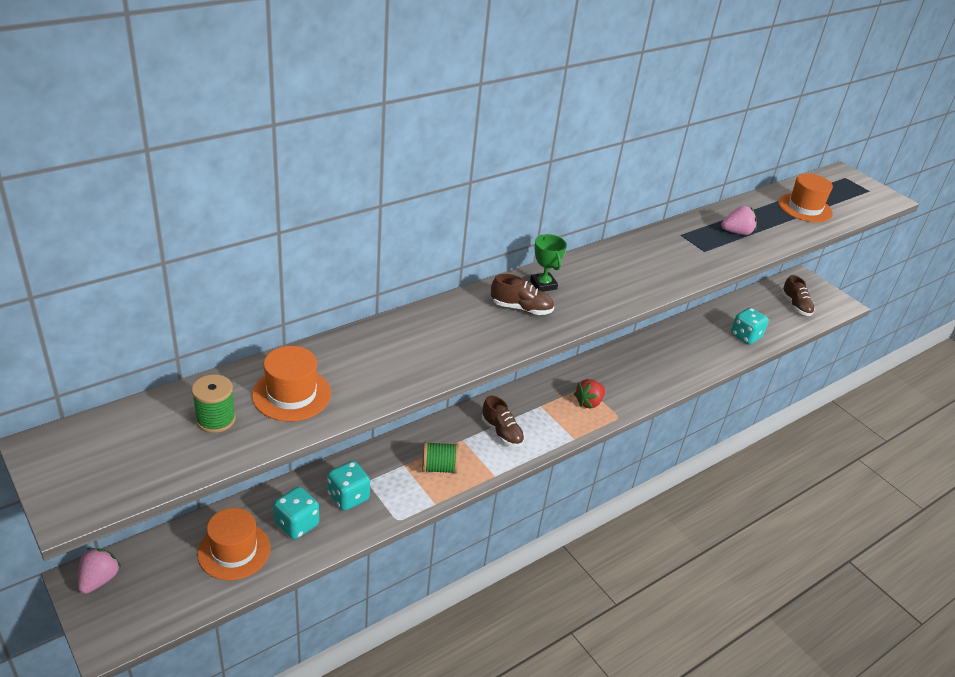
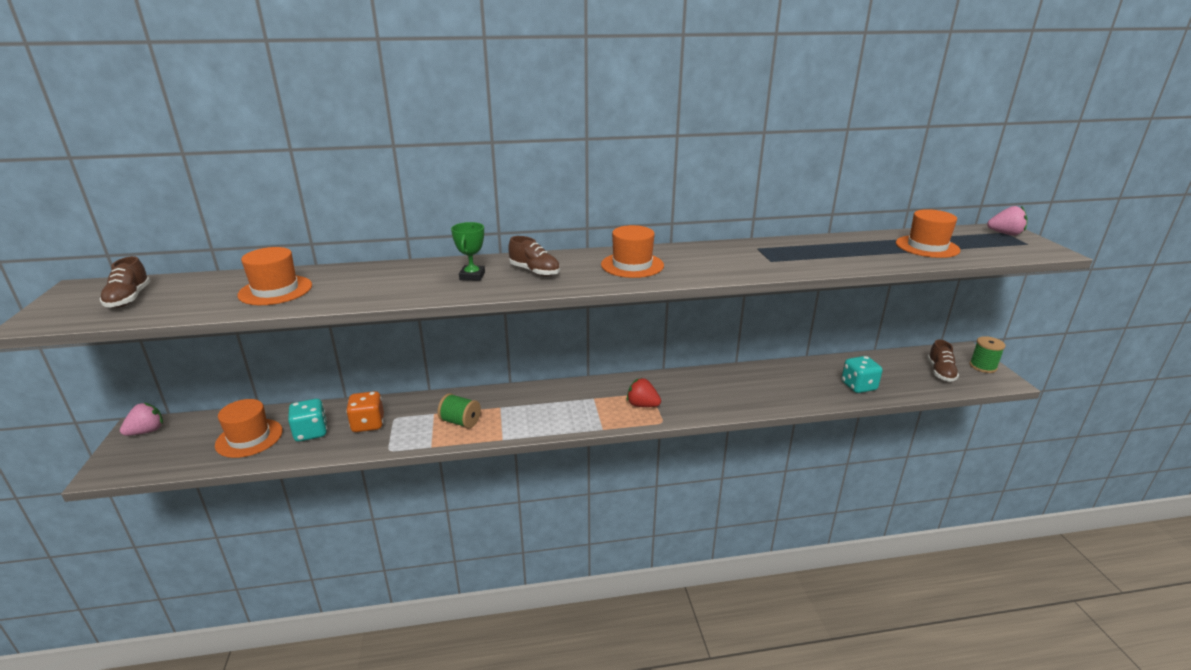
camera: 30 degrees right, 10 degrees down
(216, 419) = (202, 294): green spool -> green spool (983, 366)
(348, 497) = (368, 424): turquoise dice -> orange dice
(501, 432) = (539, 409): brown shoe -> brown shoe (129, 299)
(543, 285) = (575, 261): green trophy -> green trophy (472, 276)
(589, 402) = (642, 405): red strawberry -> red strawberry turned 45 degrees clockwise
(598, 280) = (632, 265): none -> orange hat
(736, 232) = (823, 253): pink strawberry -> pink strawberry (1005, 234)

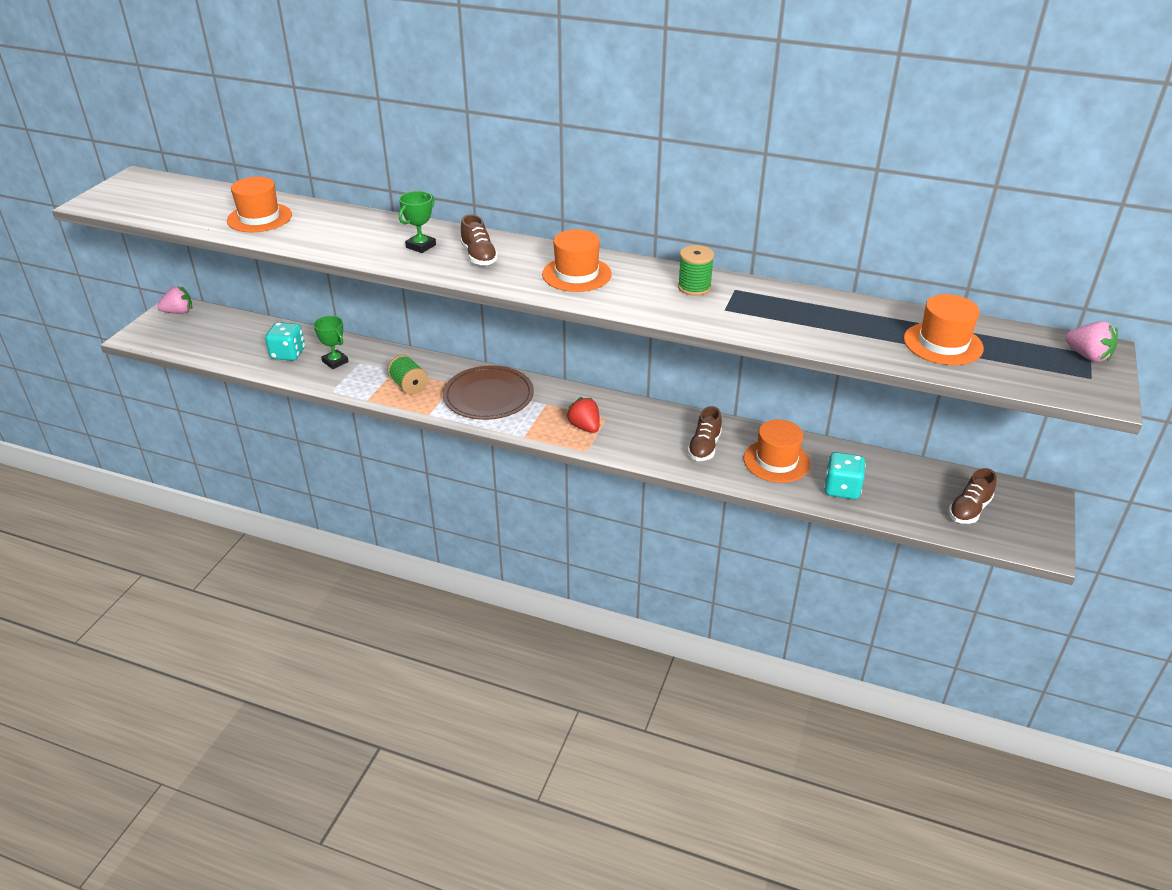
camera: 30 degrees right, 10 degrees up
(129, 299) = (158, 198): brown shoe -> brown shoe (704, 447)
(249, 438) = (242, 343): orange hat -> orange hat (776, 461)
(368, 424) = (335, 362): orange dice -> green trophy
(540, 408) = (488, 396): none -> brown plate
(983, 366) = (1039, 523): green spool -> green spool (694, 287)

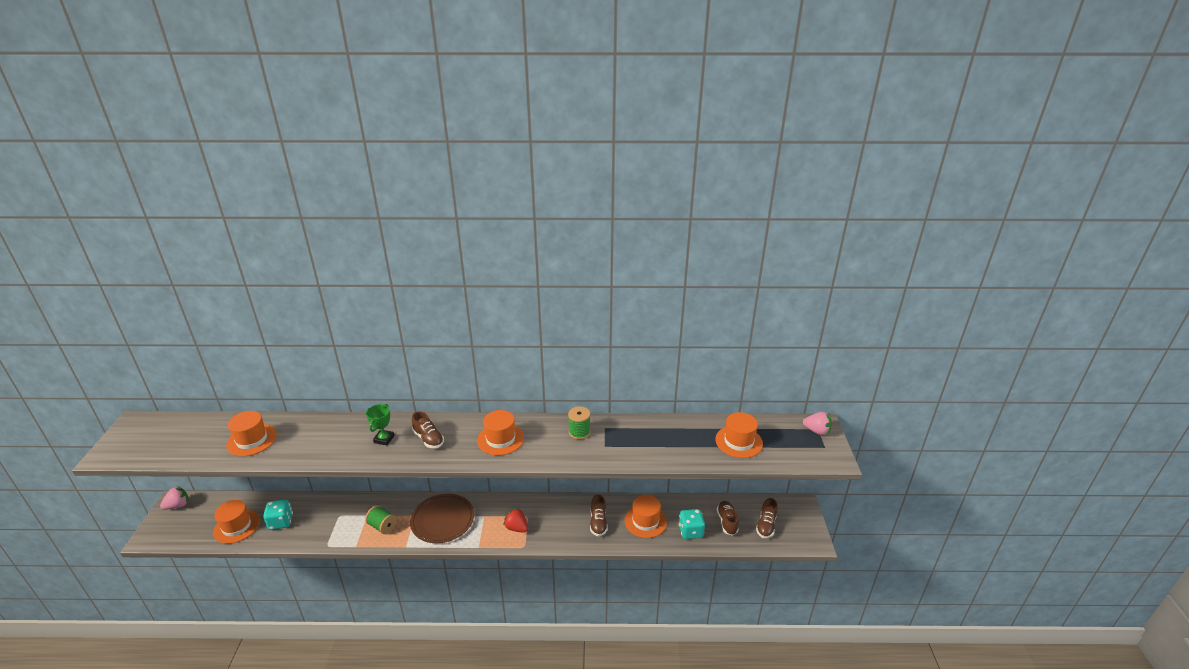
camera: 20 degrees left, 5 degrees down
(235, 347) = (236, 526): none -> orange hat
(335, 362) = (320, 519): green trophy -> none
(905, 491) = (727, 522): none -> brown shoe

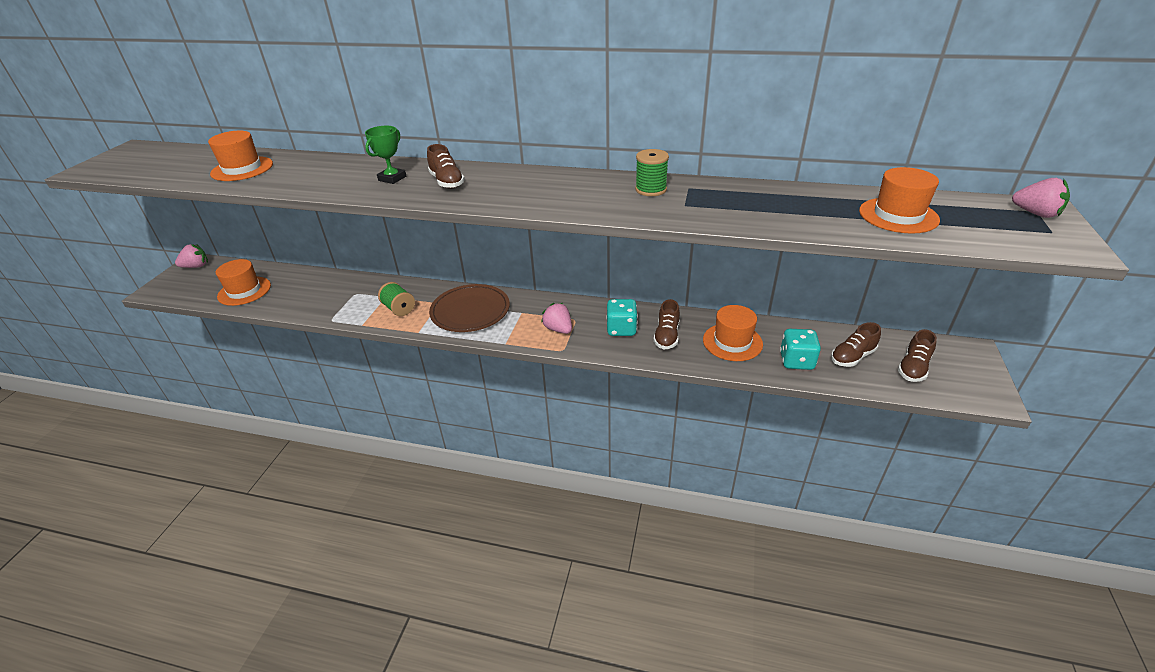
camera: 15 degrees right, 5 degrees up
(281, 522) = (291, 292): turquoise dice -> turquoise dice (621, 329)
(500, 439) = (540, 188): orange hat -> none
(516, 528) = (558, 329): red strawberry -> pink strawberry
(727, 522) = (852, 357): brown shoe -> brown shoe turned 135 degrees counterclockwise

